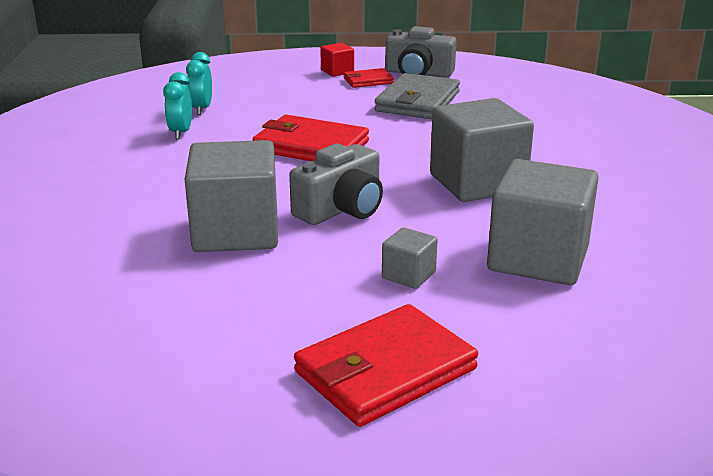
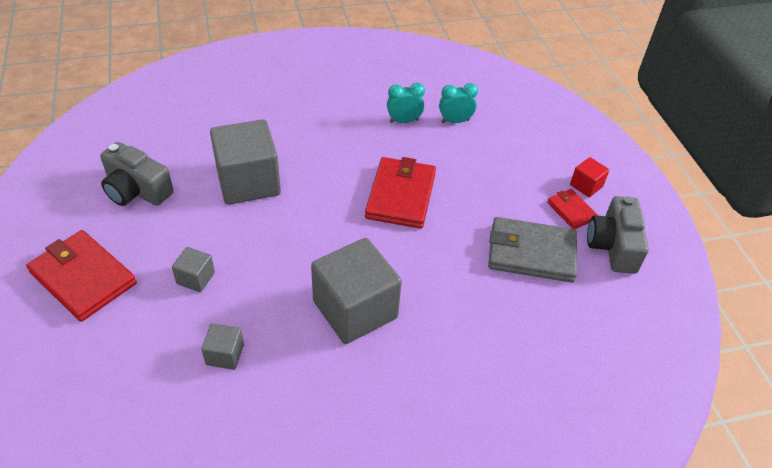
camera: 75 degrees right, 20 degrees up
(341, 209) = (291, 229): grey camera -> grey camera (137, 190)
(538, 259) = (225, 354): grey cube -> grey cube, size x0.46

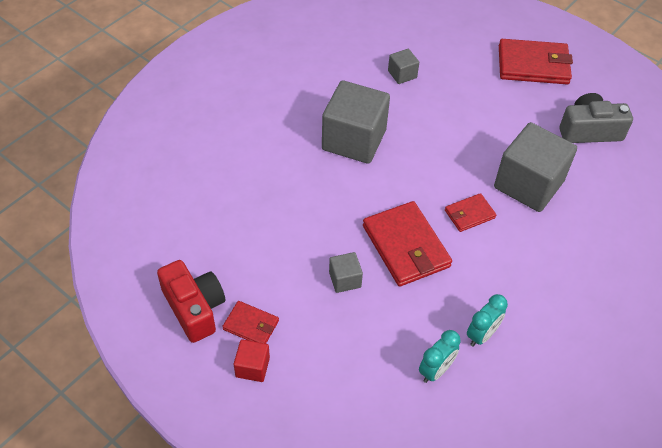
camera: 145 degrees right, 5 degrees up
(196, 278) = (472, 101): grey cube -> grey cube (345, 279)
(324, 189) = (469, 214): none -> red wallet
(531, 253) = (261, 258): grey wallet -> none
(613, 246) = (194, 308): grey camera -> red camera

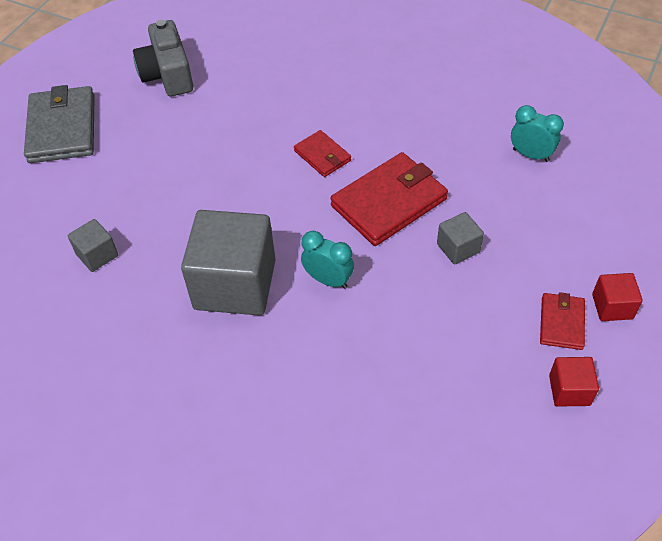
camera: 100 degrees left, 0 degrees up
(194, 308) = (569, 390): red camera -> red cube
(481, 335) = (473, 128): turquoise clock -> turquoise clock (328, 280)
(528, 184) = (262, 114): grey cube -> none
(533, 65) = (62, 128): red wallet -> grey wallet

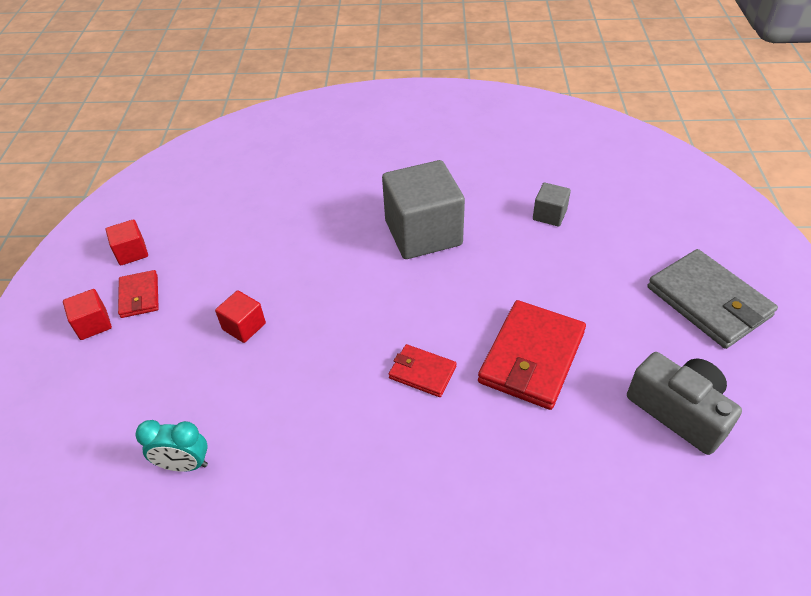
camera: 155 degrees right, 5 degrees down
(328, 280) = (349, 261): turquoise clock -> none
(389, 202) = (327, 347): red wallet -> red wallet (531, 357)
(458, 248) = (244, 326): grey cube -> red cube

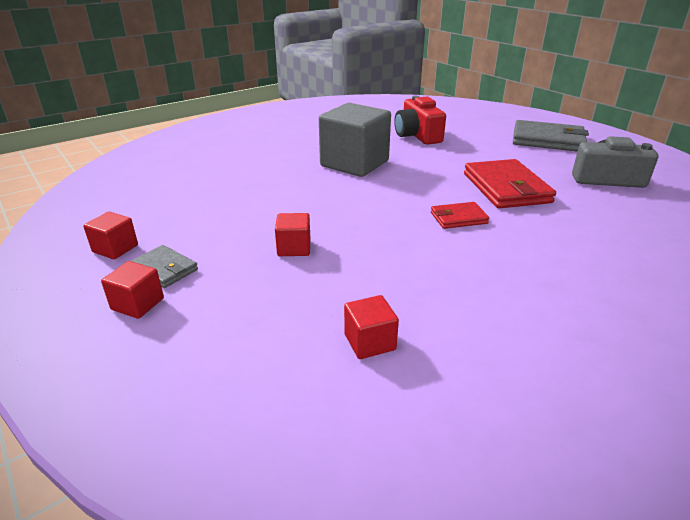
camera: 40 degrees left, 15 degrees down
(139, 296) = (164, 269): red wallet -> grey wallet
(184, 464) = (369, 342): turquoise clock -> red cube
(549, 215) = (417, 135): grey cube -> red camera

